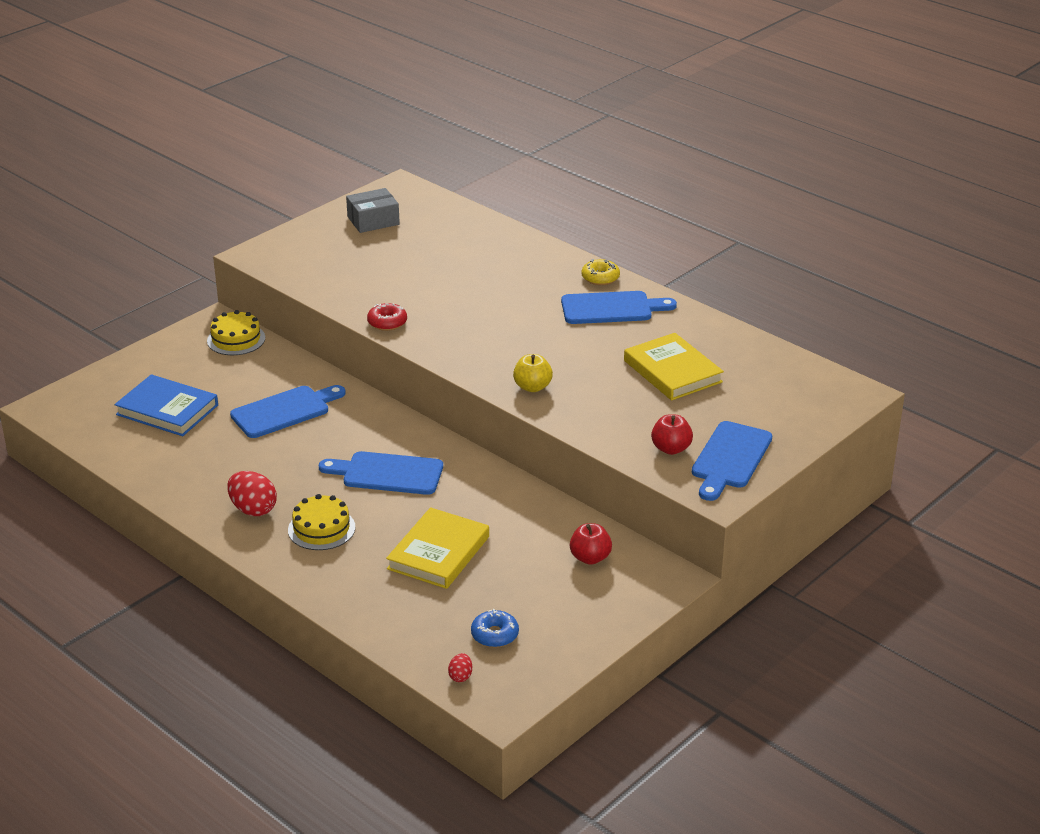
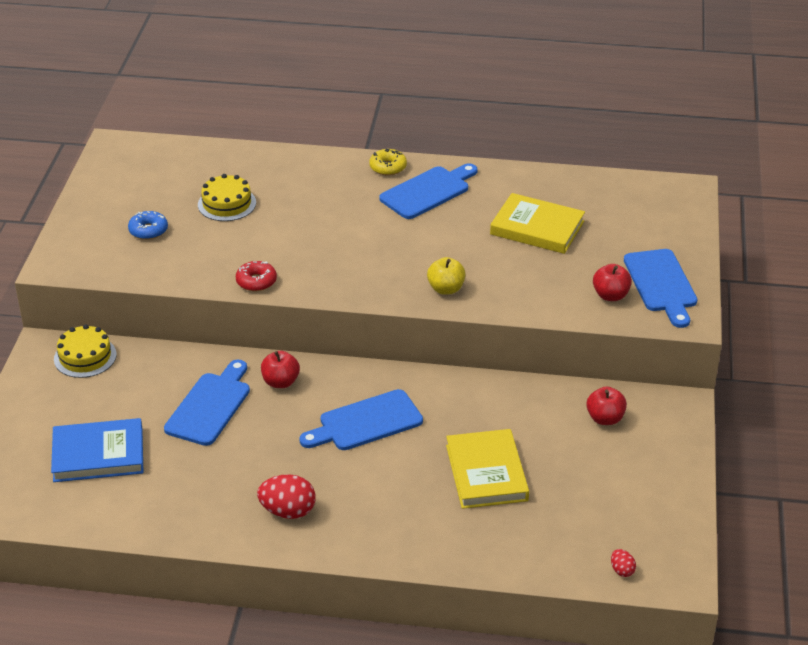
camera: 35 degrees left, 5 degrees up
(321, 529) = (367, 499): yellow cake -> yellow cake (227, 204)
(357, 416) = (280, 382): none -> red apple
(373, 220) = (129, 188): grey box -> none
(494, 635) = (608, 521): blue donut -> blue donut (148, 230)

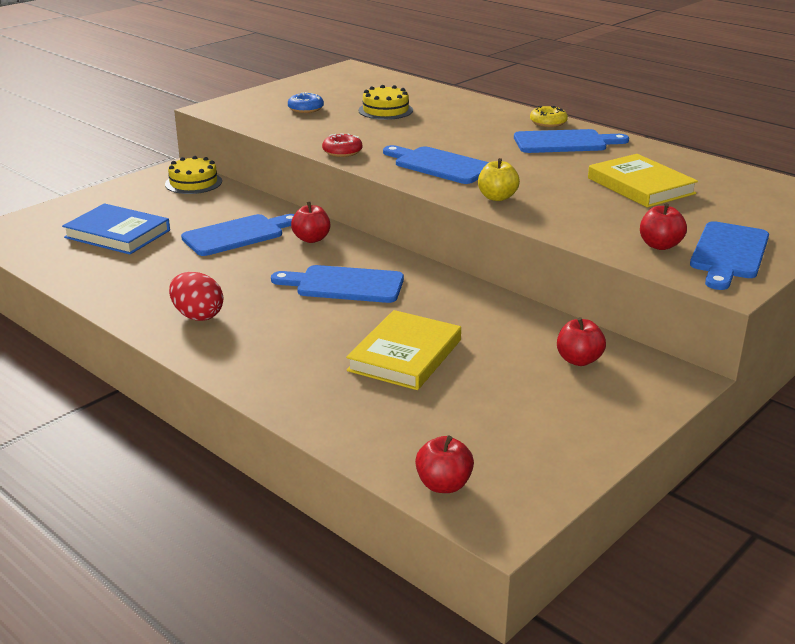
camera: 35 degrees right, 10 degrees down
(358, 266) = (439, 165): none -> blue cutting board
(622, 570) = (443, 485): red egg -> red apple

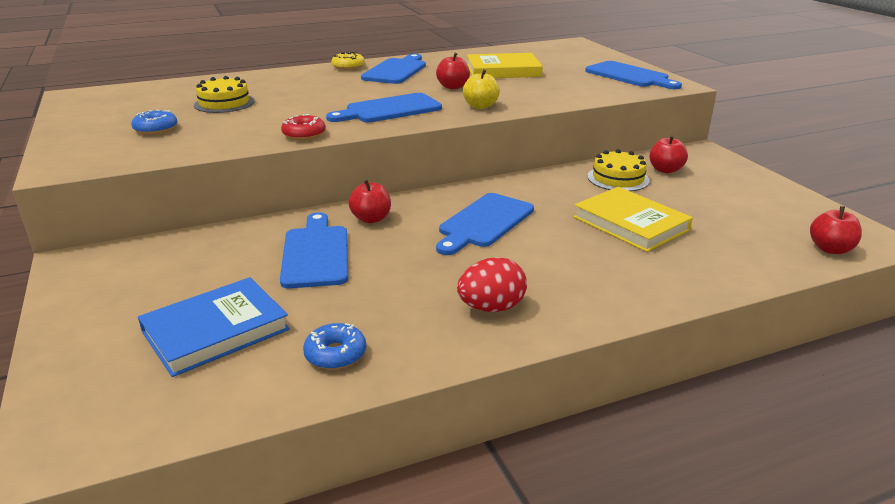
camera: 65 degrees left, 0 degrees up
(108, 276) = (335, 354): none -> blue donut
(193, 183) = (133, 256): yellow cake -> yellow cake (618, 178)
(660, 245) = (606, 86): red apple -> red apple (453, 87)

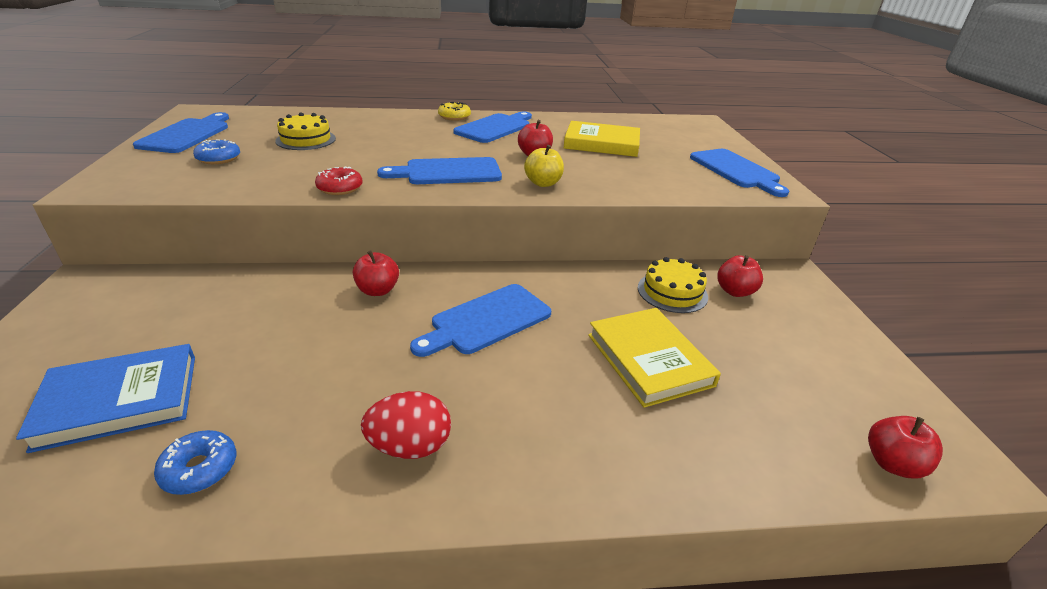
camera: 15 degrees right, 5 degrees up
(315, 253) = (292, 322): blue cutting board -> blue cutting board (187, 134)

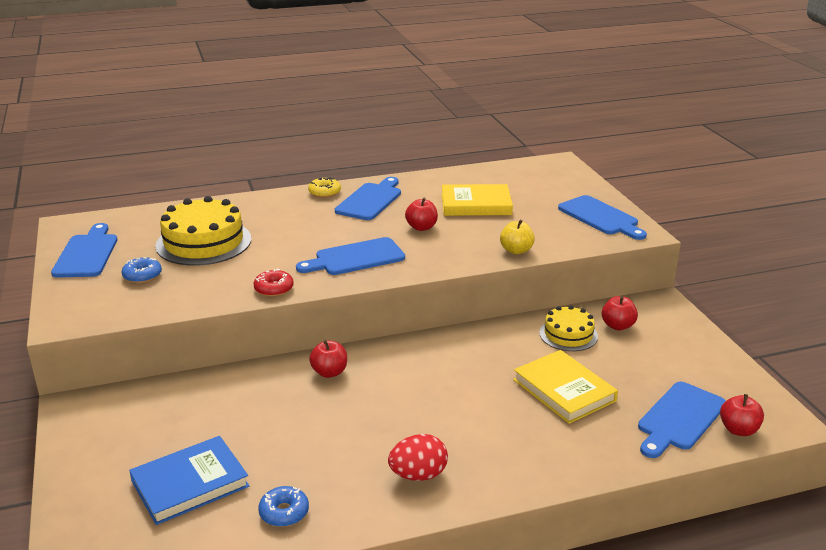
camera: 10 degrees left, 5 degrees down
(306, 140) = (204, 242): yellow cake -> yellow cake, size x1.72
(486, 321) = (430, 382): blue cutting board -> blue cutting board (679, 419)
(543, 183) = (442, 257): yellow apple -> yellow apple (516, 250)

